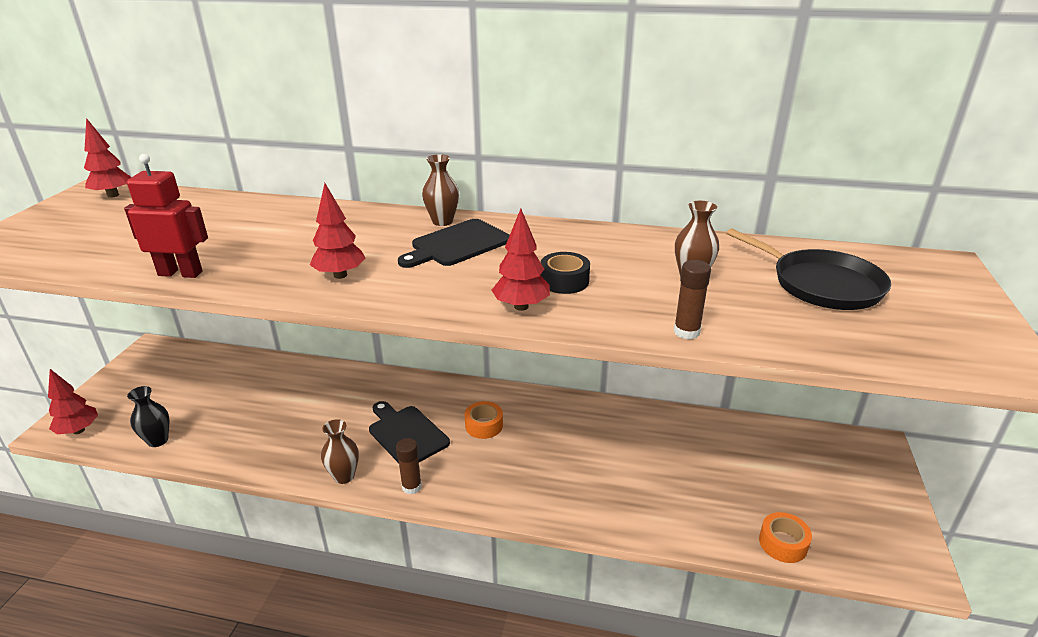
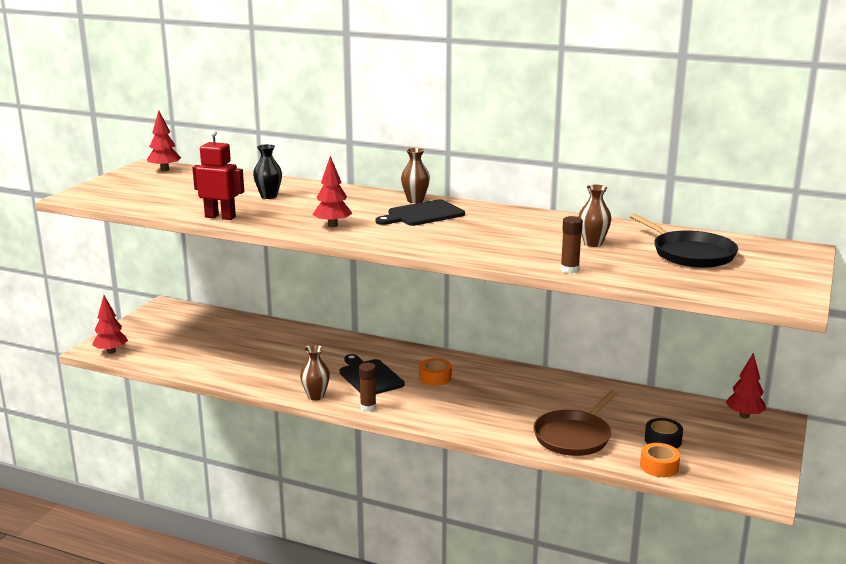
camera: 10 degrees right, 10 degrees down
(158, 440) = (172, 363): black vase -> black vase (269, 196)
(521, 306) = (457, 249): red tree -> red tree (744, 416)
(564, 281) = (495, 239): black tape -> black tape (663, 440)
(668, 504) = (574, 436): none -> brown pan

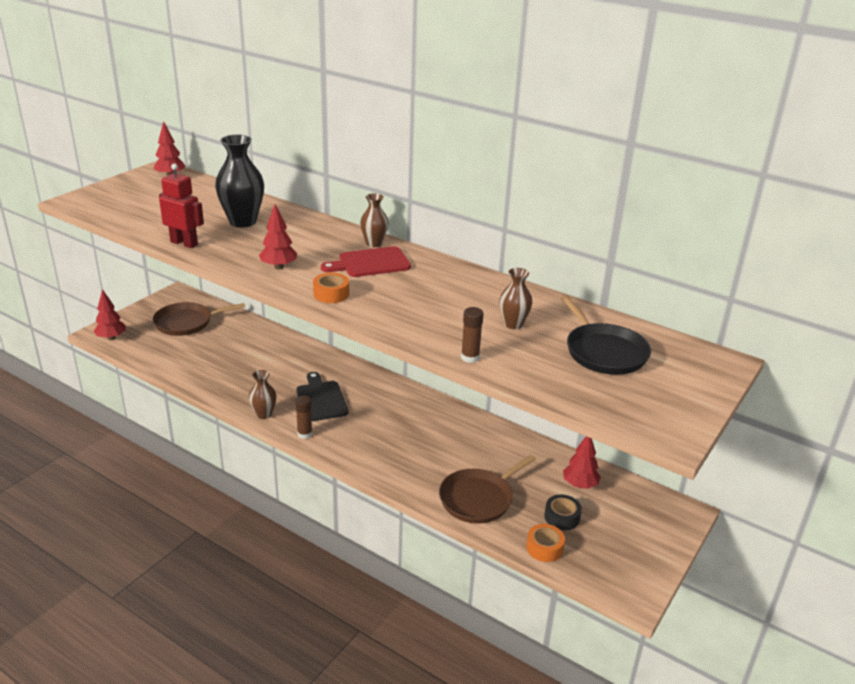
camera: 10 degrees right, 10 degrees up
(188, 329) = (186, 323): none -> brown pan
(269, 196) = (243, 221): black vase -> black vase, size x1.75
(422, 214) = (370, 263): black cutting board -> red cutting board
(435, 377) = (380, 409): orange tape -> orange tape (331, 294)
(744, 416) = (655, 501): red tree -> red tree (580, 485)

